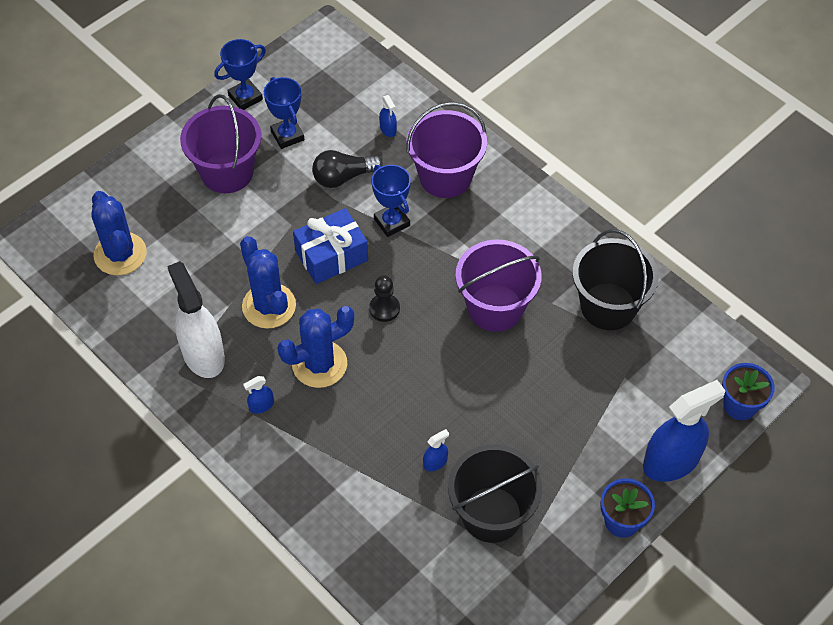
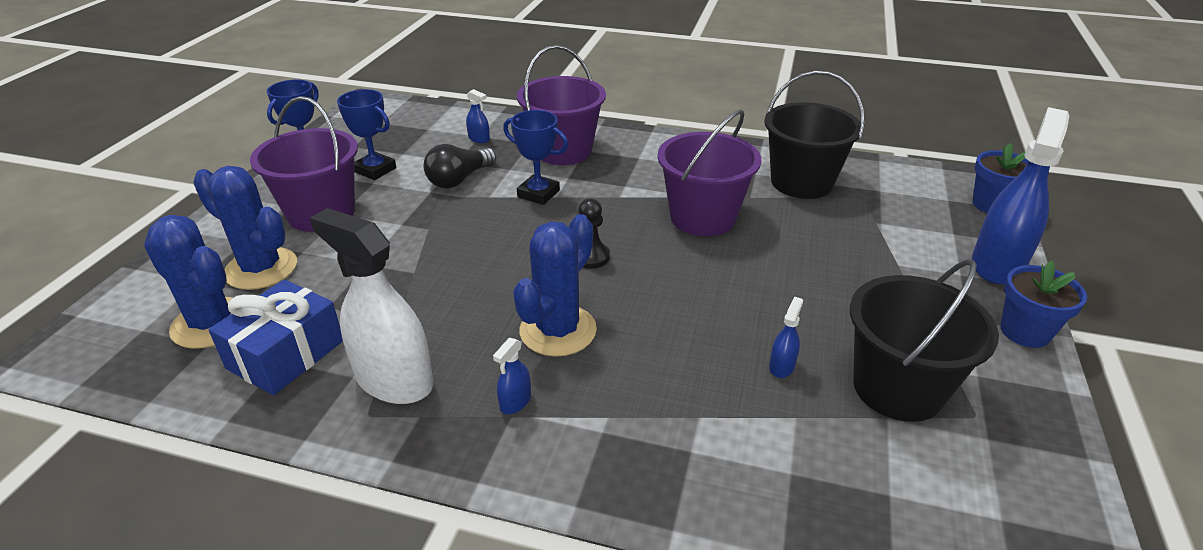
camera: 30 degrees left, 20 degrees down
(269, 306) = (451, 302): blue cactus -> blue cactus (261, 269)
(331, 256) = (494, 237): blue gift -> blue gift (286, 354)

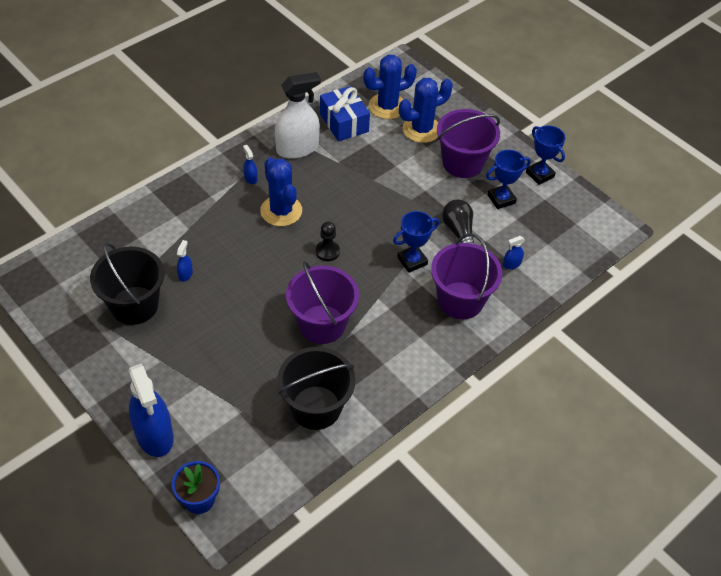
camera: 120 degrees right, 15 degrees up
(781, 366) = (185, 274): blue spray bottle -> blue spray bottle turned 135 degrees counterclockwise
(1025, 332) = (108, 391): blue flower pot -> none

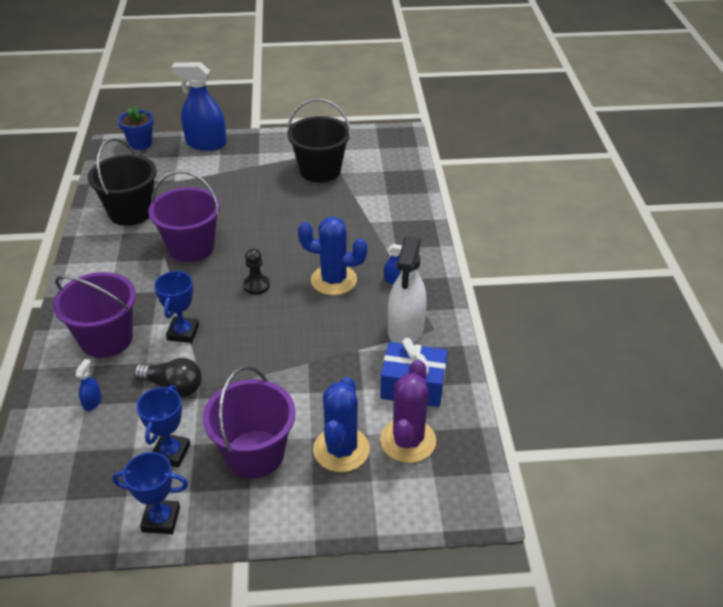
camera: 130 degrees right, 10 degrees down
(185, 274) = (322, 202): blue spray bottle -> none
(387, 106) = (408, 440): blue cactus -> purple cactus

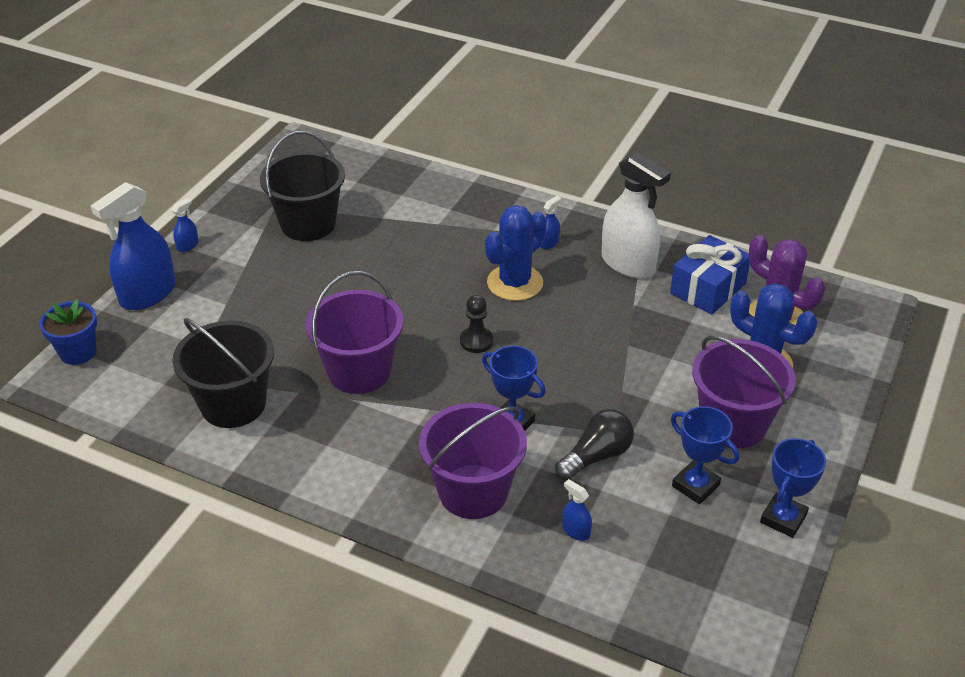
camera: 60 degrees left, 0 degrees up
(260, 138) = (187, 245): none -> blue spray bottle

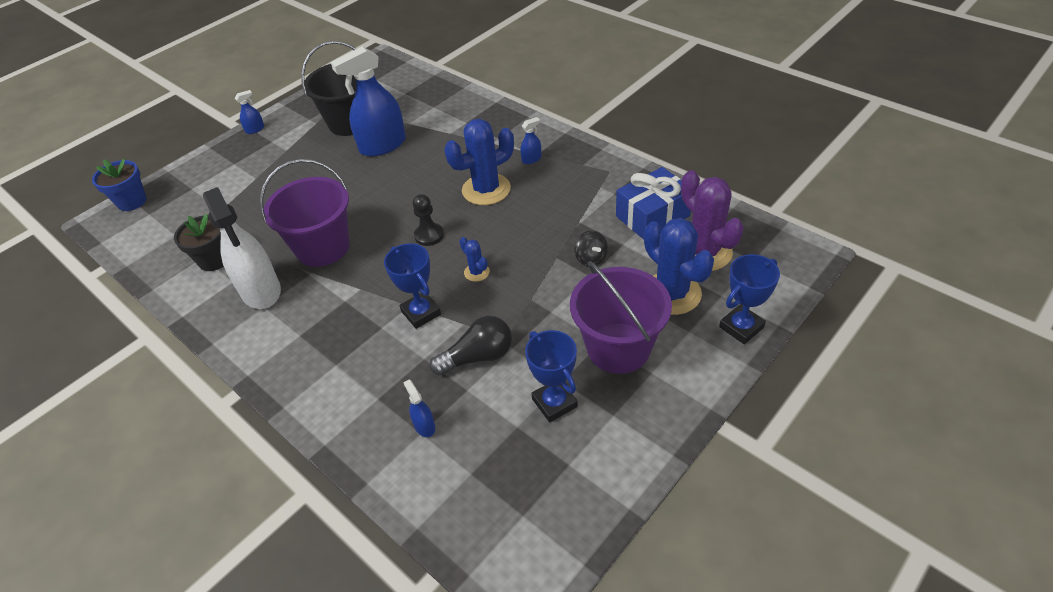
camera: 20 degrees right, 5 degrees up
(148, 294) = (206, 163): blue spray bottle -> blue spray bottle (382, 145)
(233, 404) = (214, 260): black bucket -> black flower pot
(473, 491) = (356, 370): purple bucket -> none
(550, 372) = (476, 272): none -> blue cactus
(628, 263) = (591, 185): white spray bottle -> white spray bottle (261, 291)
(664, 341) = (590, 258): none -> black spinning top
(783, 518) = (624, 454): blue trophy -> blue trophy (741, 327)

